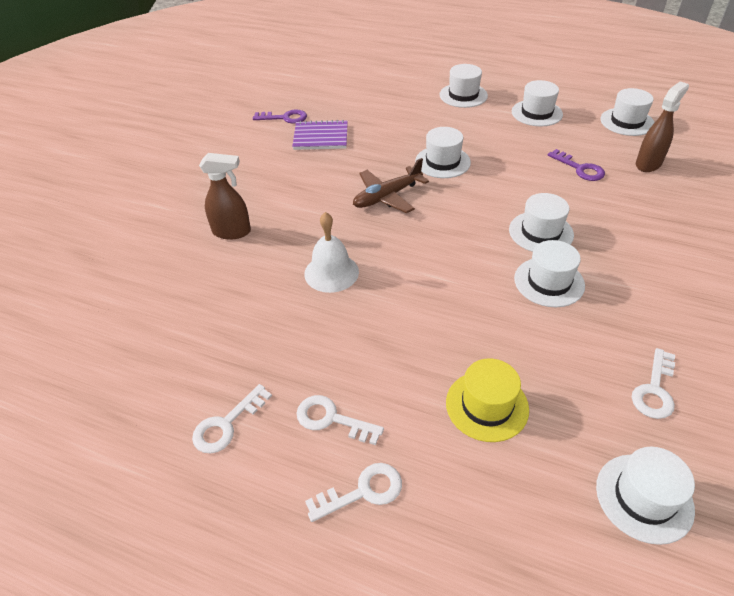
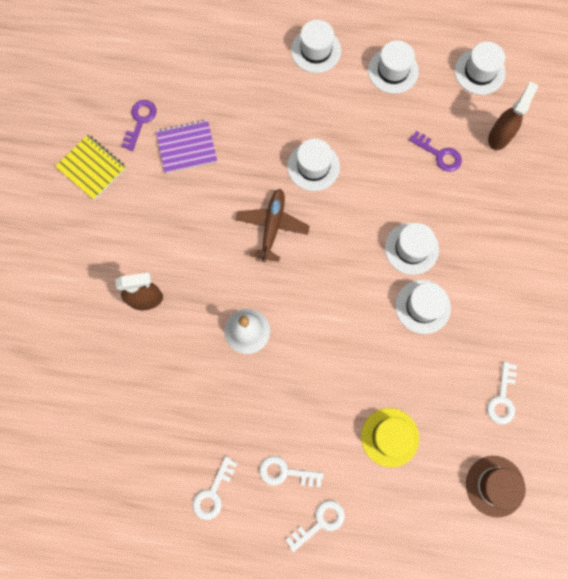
camera: 15 degrees left, 30 degrees up
(226, 139) = (92, 168): none -> yellow notebook
(284, 118) = (140, 121): purple key -> purple key turned 60 degrees counterclockwise
(387, 197) = (272, 226): brown plane -> brown plane turned 150 degrees clockwise
(644, 497) = (495, 486): white hat -> brown hat

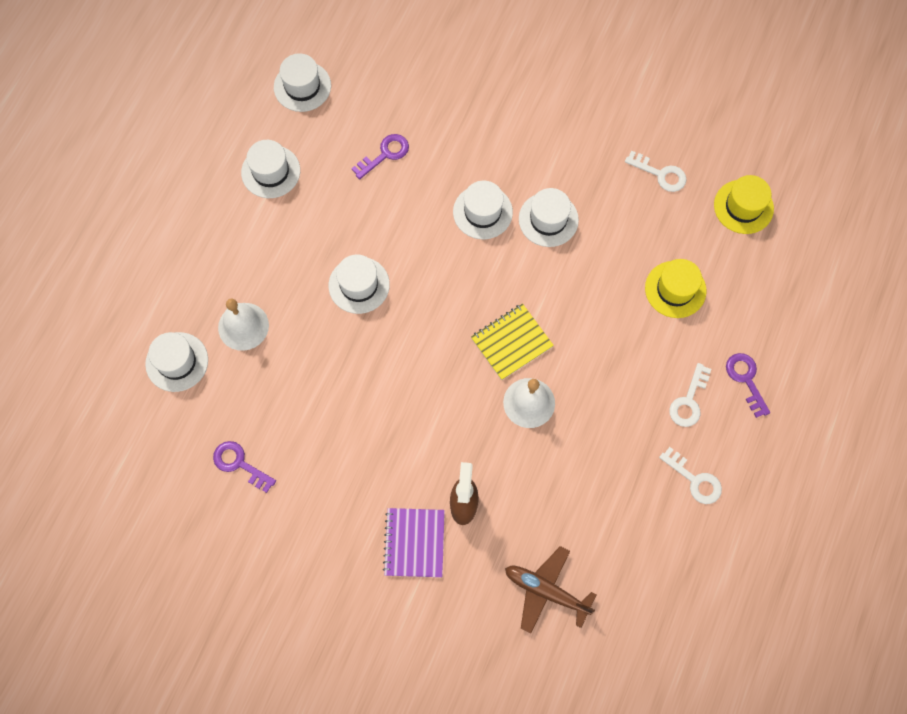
camera: 75 degrees left, 5 degrees down
(92, 168) = (282, 534): yellow notebook -> yellow notebook (511, 342)
(186, 147) = (291, 417): purple notebook -> purple notebook (414, 543)
(253, 90) = (243, 326): none -> white bell
(272, 226) = (416, 346): brown plane -> brown plane (546, 591)
(316, 50) = (216, 245): white hat -> white hat (177, 362)
(320, 522) = (746, 380): white key -> purple key
(495, 486) = (743, 207): brown hat -> yellow hat
(499, 136) = (383, 90): brown spray bottle -> none

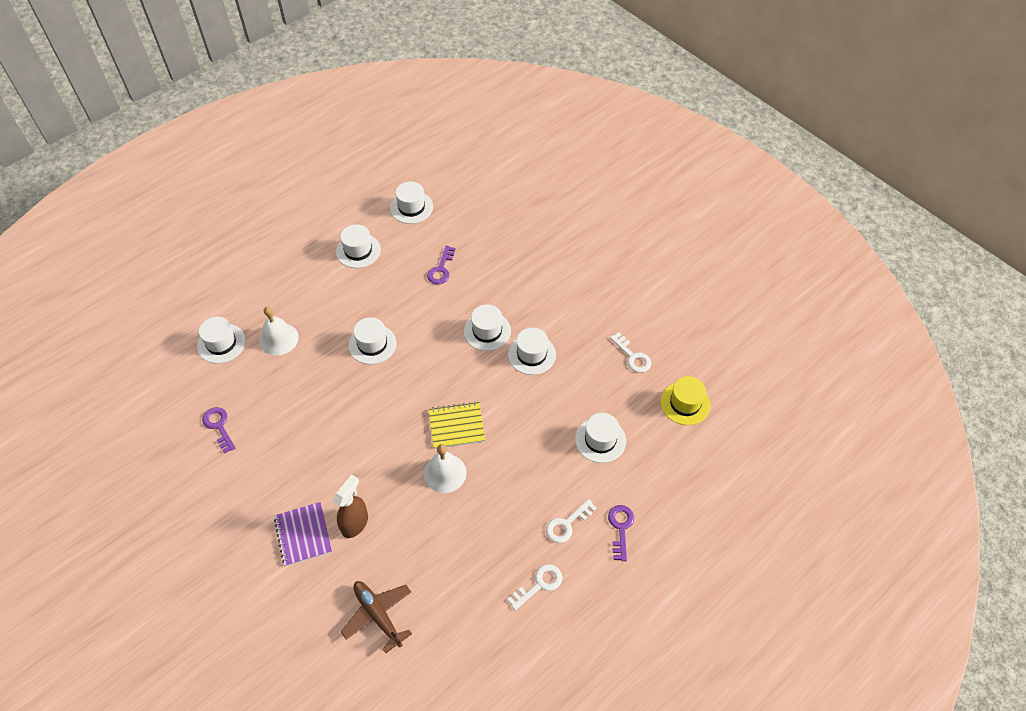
camera: 25 degrees right, 15 degrees down
(385, 154) = (441, 269): purple key -> purple key turned 120 degrees clockwise
(414, 543) = (303, 535): purple notebook -> purple notebook turned 45 degrees counterclockwise
(675, 289) = (600, 440): yellow hat -> white hat
(694, 480) = (539, 585): white key -> white key turned 105 degrees counterclockwise

